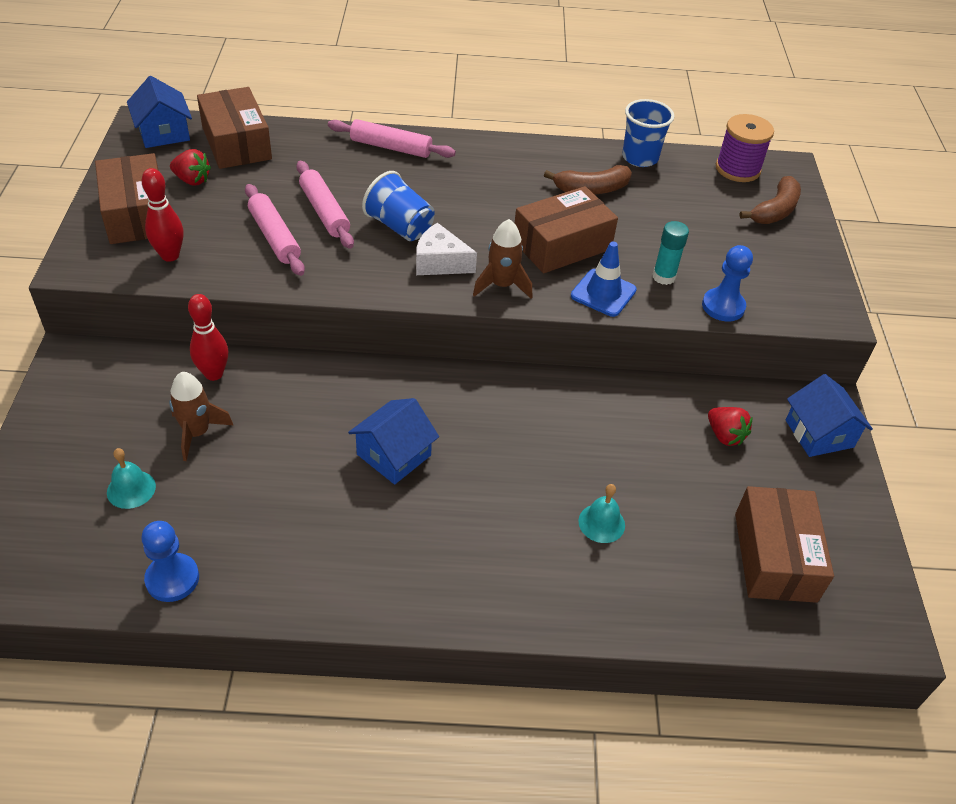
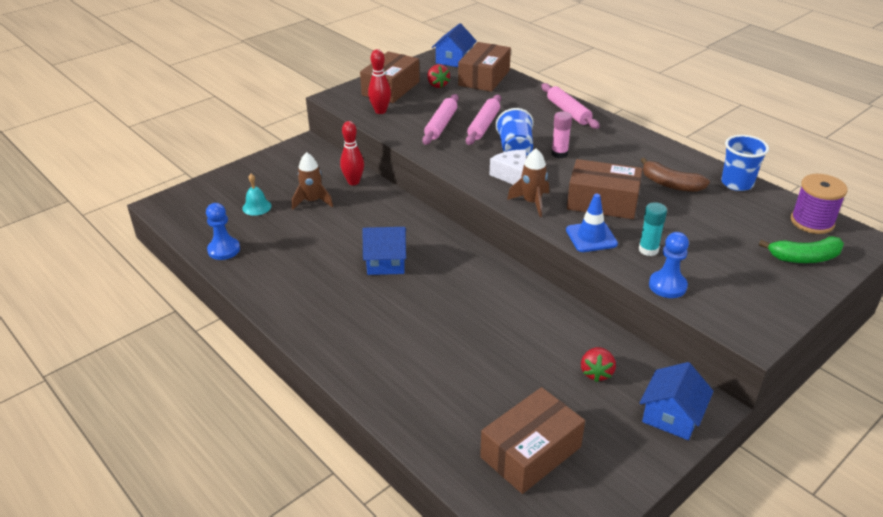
camera: 50 degrees right, 10 degrees down
(450, 208) = (559, 154): none -> pink glue stick
(601, 523) = (448, 362): turquoise bell -> none
(775, 211) = (804, 258): brown banana -> green banana

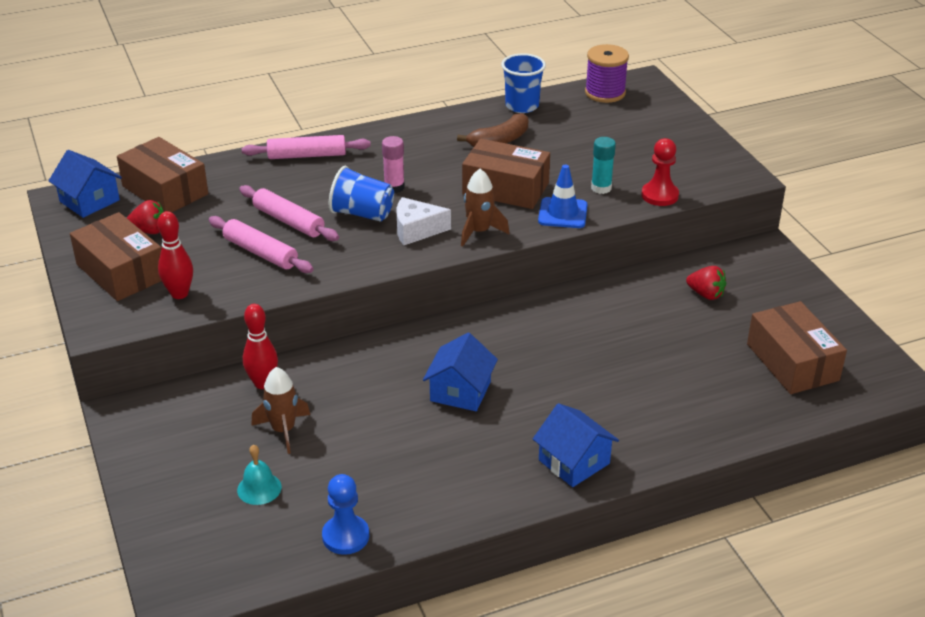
camera: 70 degrees left, 0 degrees up
(602, 202) = (505, 188): brown box -> brown box turned 75 degrees clockwise
(667, 286) = (659, 195): blue pawn -> red pawn
(671, 416) = (773, 271): blue house -> blue house (574, 462)
(804, 258) = (653, 116): green banana -> none

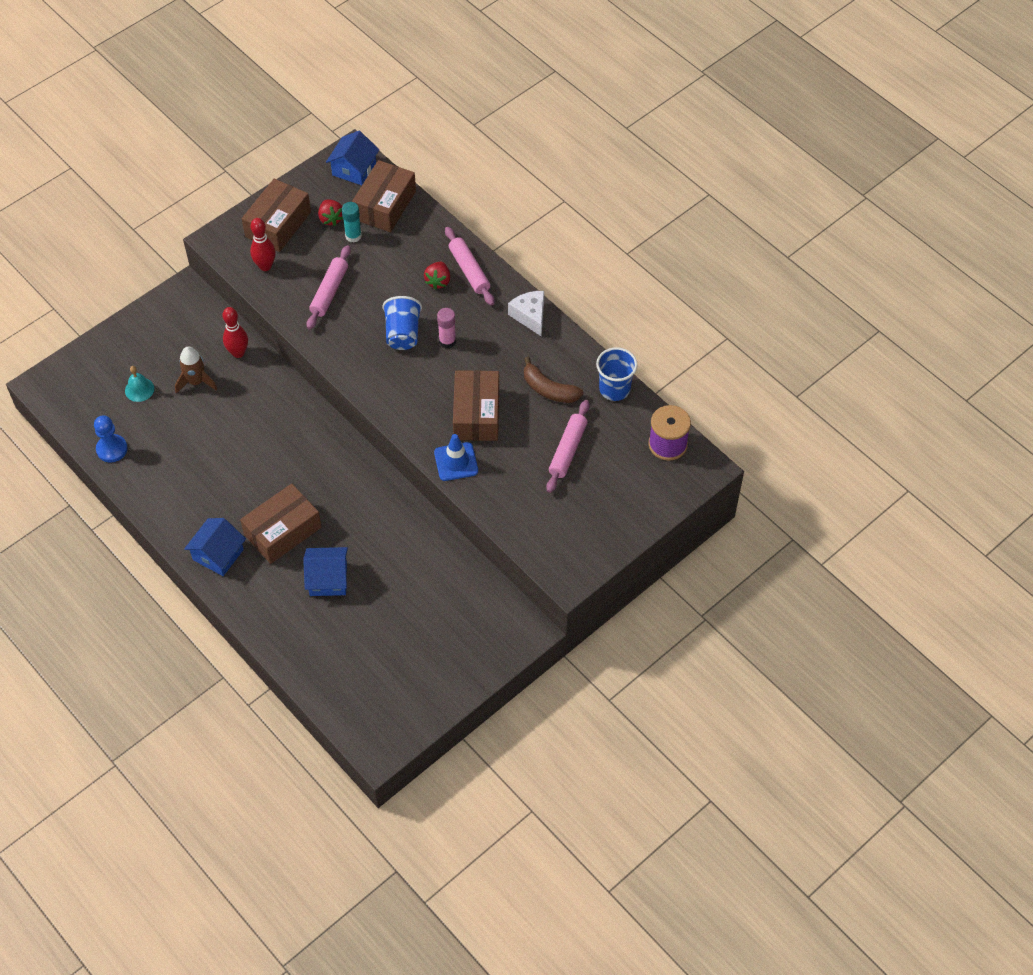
camera: 70 degrees right, 20 degrees up
(288, 221) = (375, 293): pink rolling pin -> pink rolling pin (568, 450)
(416, 230) = (394, 374): white cheese -> white cheese (530, 316)
(460, 391) = (269, 468): blue house -> blue house (328, 579)
(479, 232) = (408, 414): brown rocket -> none
(601, 188) = (505, 479): turquoise glue stick -> turquoise glue stick (353, 236)
(659, 195) = (511, 523): red pawn -> none
(706, 294) = (444, 597): red strawberry -> red strawberry (438, 281)
(792, 362) = (377, 672): brown box -> brown box (282, 531)

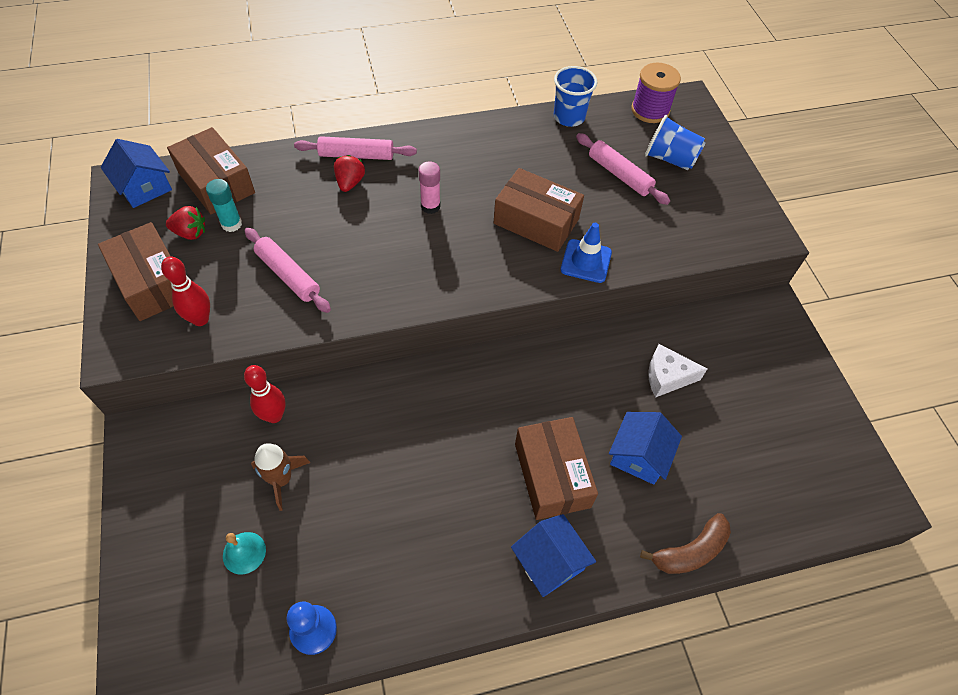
camera: 65 degrees left, 0 degrees up
(403, 333) = (394, 237): blue cup -> blue cup (670, 159)
(438, 281) = (350, 183): red strawberry -> red strawberry turned 120 degrees counterclockwise
(530, 316) = (445, 136): white cheese -> white cheese (667, 377)
(549, 389) = (541, 159): brown banana -> brown banana (690, 551)

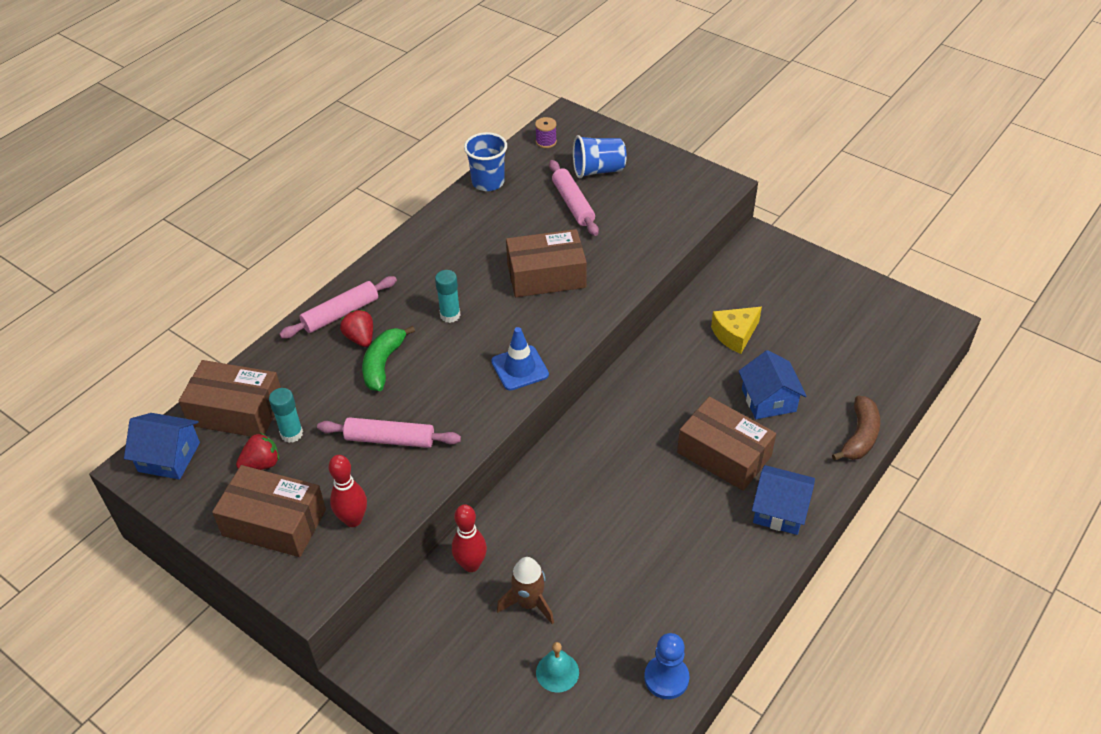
camera: 35 degrees left, 10 degrees down
(344, 213) = (383, 364): none -> green banana
(430, 206) = (450, 315): pink glue stick -> turquoise glue stick
(586, 261) = (613, 281): blue traffic cone -> blue traffic cone (520, 368)
(619, 174) = (573, 204): pink rolling pin -> pink rolling pin turned 60 degrees clockwise
(650, 110) = (546, 142): purple spool -> purple spool, size x0.54
(667, 377) = (735, 335): white cheese -> yellow cheese

